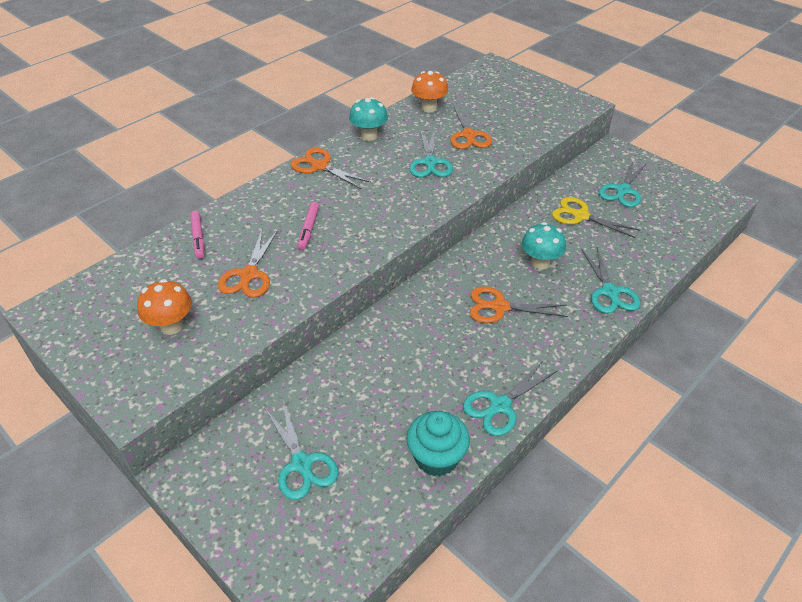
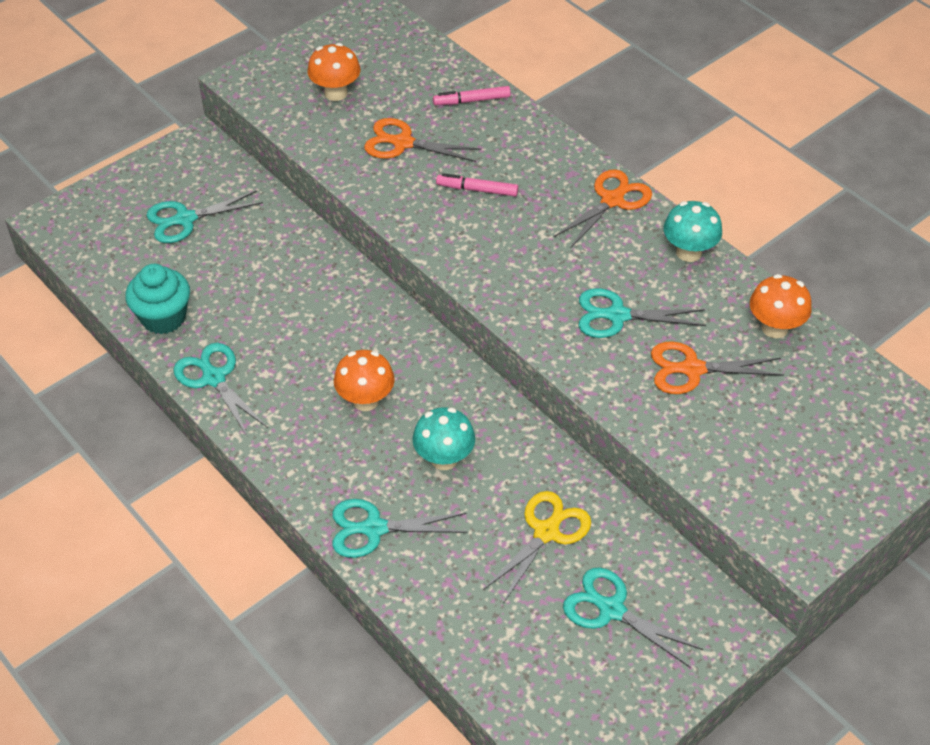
camera: 95 degrees right, 5 degrees up
(499, 307) = (365, 400): orange scissors -> orange mushroom

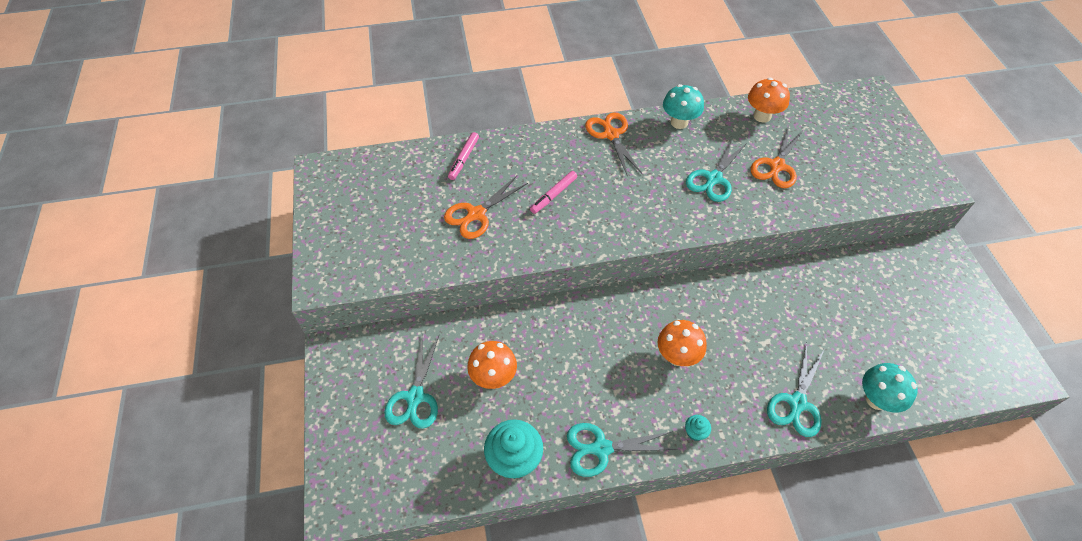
camera: 60 degrees left, 5 degrees up
(279, 448) = (695, 432): none -> turquoise cupcake
(336, 93) = (391, 230): orange mushroom -> orange mushroom (493, 377)
(444, 459) = (752, 333): turquoise mushroom -> turquoise mushroom (876, 399)
(546, 532) = (838, 306): yellow scissors -> none
(611, 610) = (910, 302): turquoise scissors -> none

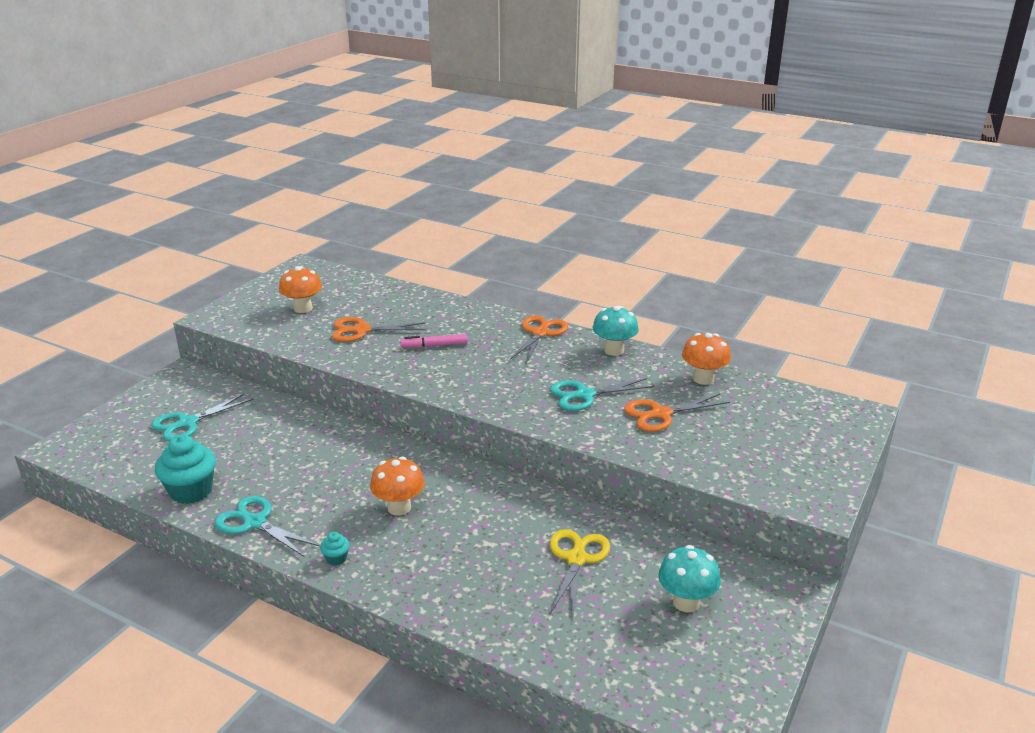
camera: 40 degrees right, 25 degrees down
(464, 159) = (403, 299): pink marker -> none
(493, 377) = (250, 442): orange mushroom -> orange mushroom (303, 308)
(797, 403) = (450, 596): turquoise scissors -> none
(825, 315) = (576, 559): none -> yellow scissors
(876, 399) = (529, 641): turquoise mushroom -> turquoise mushroom (686, 602)

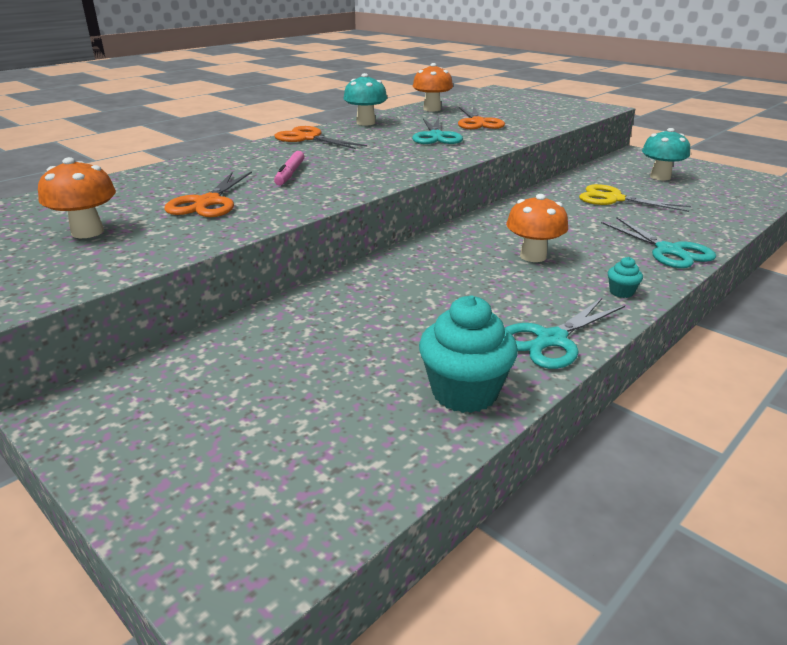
camera: 75 degrees left, 0 degrees up
(187, 423) = (256, 399): turquoise scissors -> turquoise scissors (668, 251)

